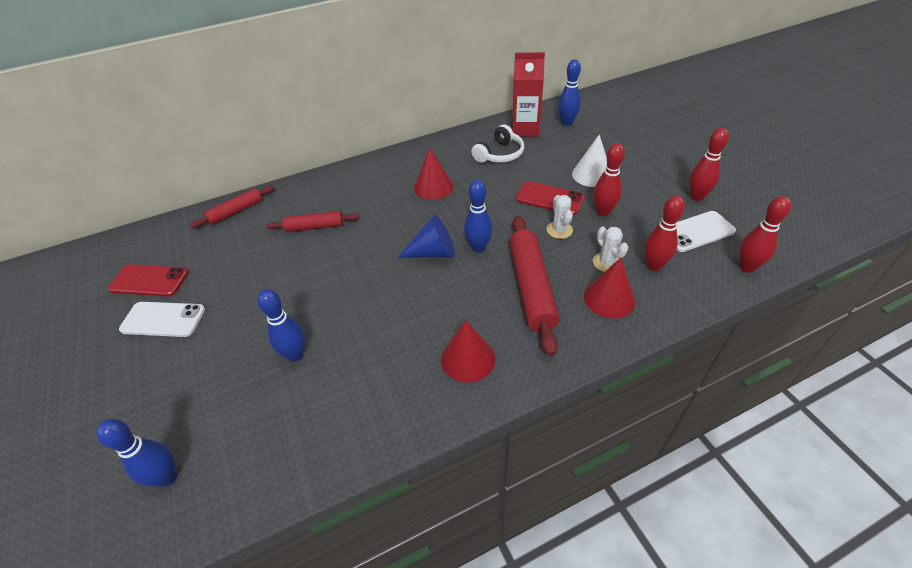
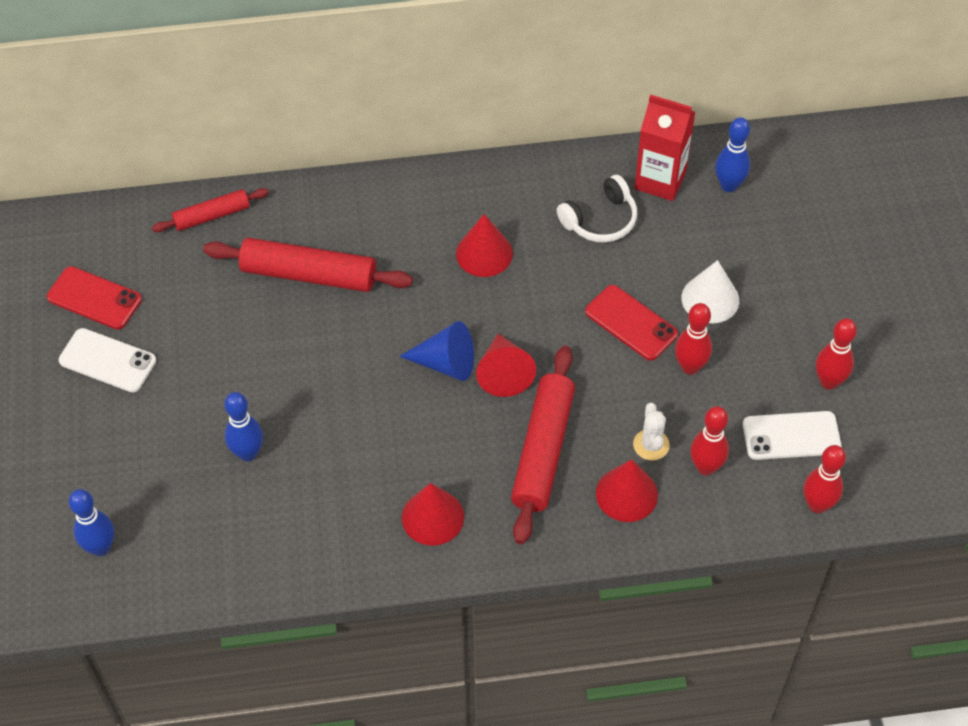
camera: 15 degrees right, 10 degrees up
(315, 227) = (309, 275): red rolling pin -> red rolling pin, size x1.71
(478, 247) = (504, 373): blue bowling pin -> red cone
(559, 230) = (618, 378): white cactus -> none

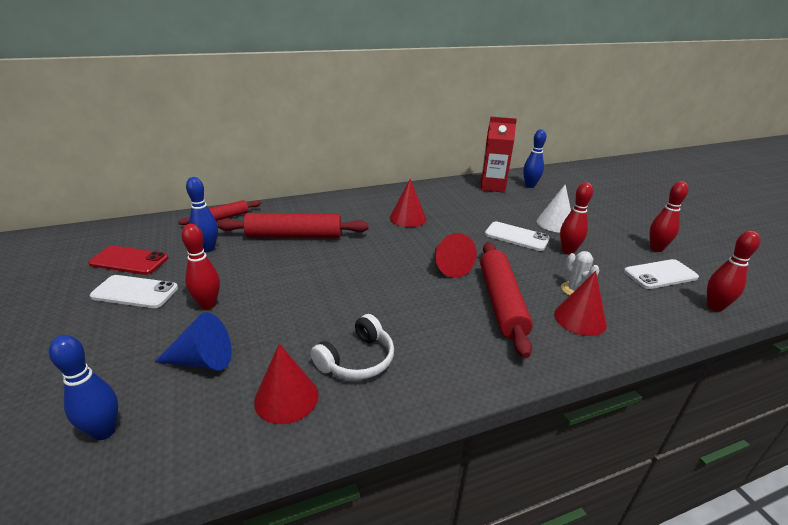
camera: 15 degrees left, 25 degrees down
(248, 453) = (261, 334): blue bowling pin -> blue bowling pin (208, 249)
(432, 517) = (437, 355): red cone -> red cone (286, 398)
(446, 363) = (406, 266): blue cone -> blue cone (203, 361)
(600, 220) = (469, 201): white headphones -> white headphones (357, 359)
(631, 323) = (516, 237): red phone -> white phone
(705, 467) = (621, 297): red bowling pin -> red bowling pin (208, 304)

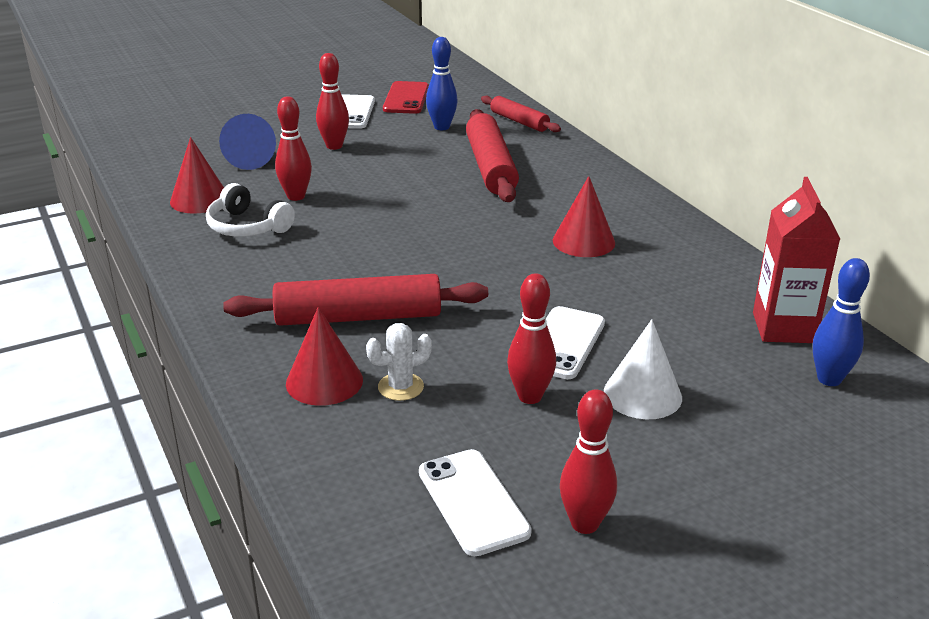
camera: 85 degrees right, 0 degrees up
(104, 431) = (176, 141): blue bowling pin -> none
(449, 266) = (443, 278): red cone -> none
(714, 307) = (370, 547): red bowling pin -> red bowling pin (296, 196)

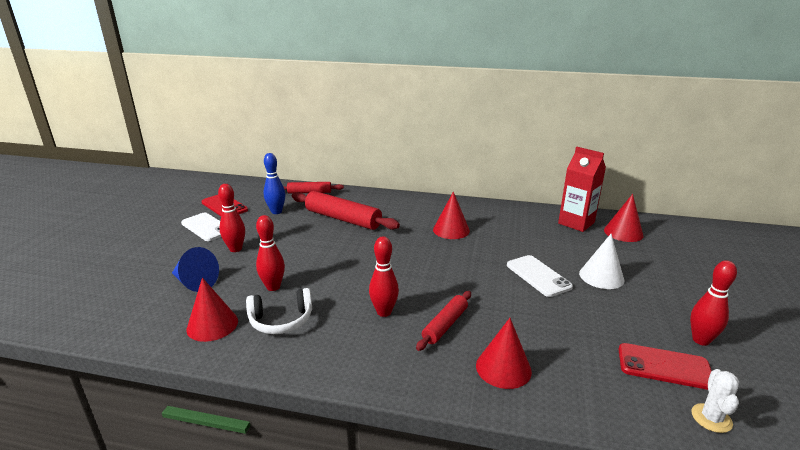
camera: 50 degrees left, 5 degrees down
(358, 317) = (445, 325): red rolling pin -> red rolling pin, size x0.58
(400, 387) = (534, 342): white cactus -> white cactus (711, 418)
(473, 502) = (664, 366): white phone -> red phone
(530, 396) = (578, 306): red bowling pin -> red bowling pin (384, 312)
(829, 379) = (623, 232): blue bowling pin -> red cone

